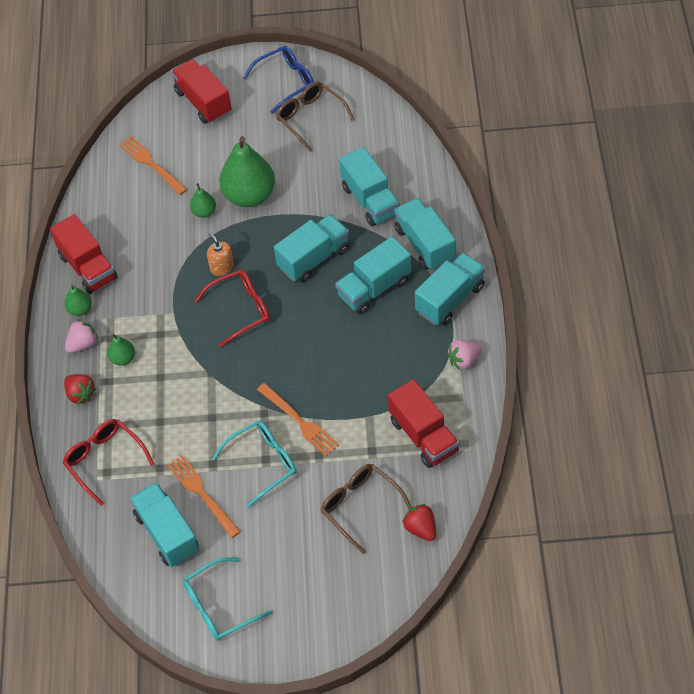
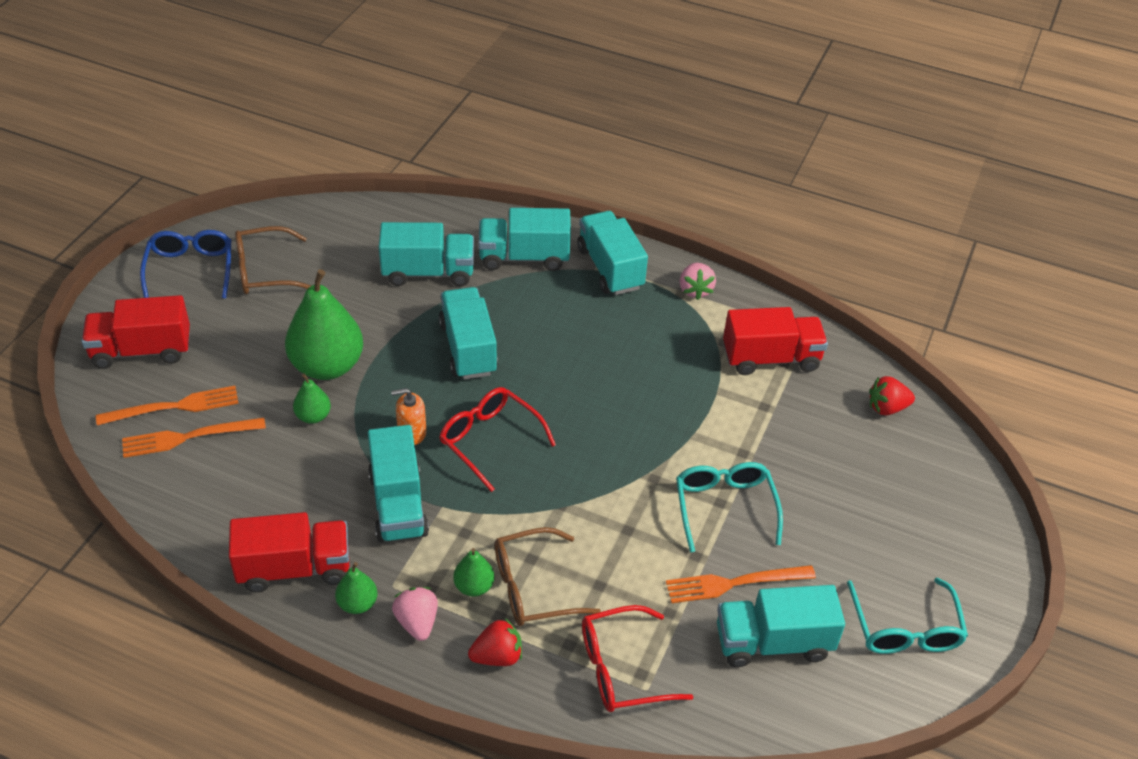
camera: 70 degrees left, 10 degrees down
(241, 309) = (489, 440): red glasses -> red glasses turned 45 degrees counterclockwise
(299, 421) = (686, 451): orange fork -> orange fork (174, 407)
(360, 506) = (832, 445): brown glasses -> brown glasses (532, 588)
(374, 288) = (550, 317): turquoise truck -> turquoise truck (398, 504)

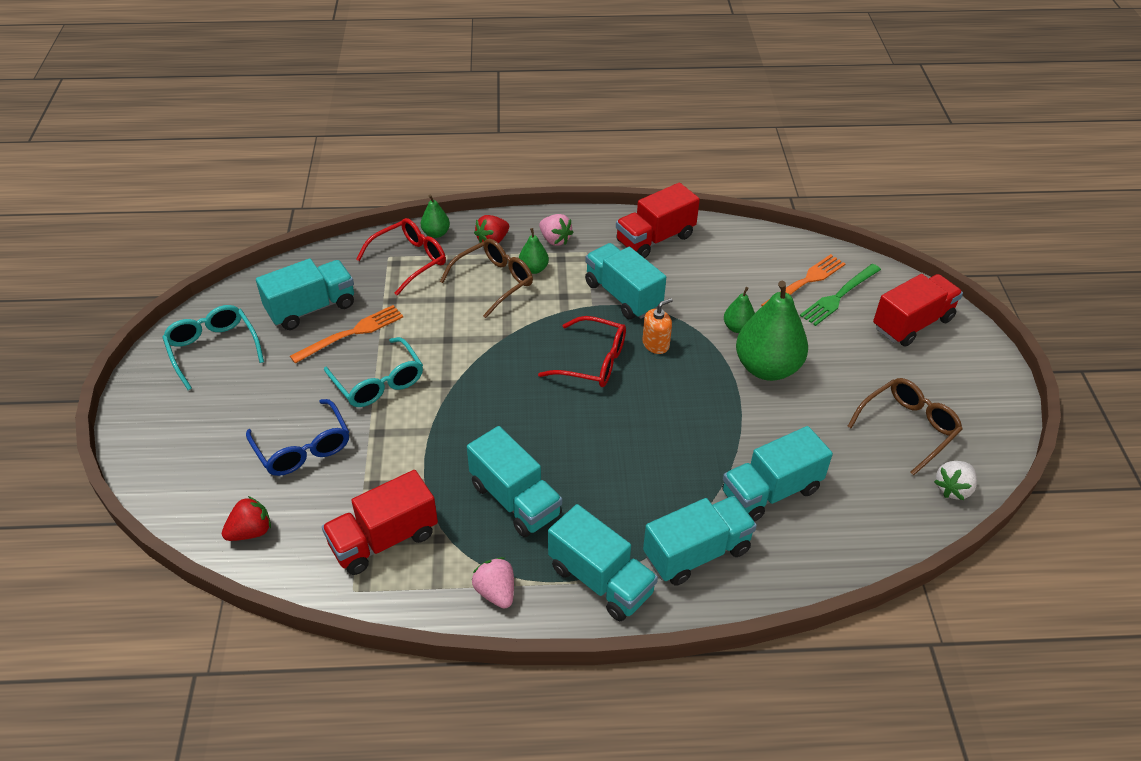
camera: 155 degrees right, 0 degrees up
(174, 407) = (839, 296): orange fork -> green fork
(190, 269) = (967, 403): blue glasses -> blue glasses (303, 448)
(286, 221) = (953, 489): none -> white strawberry
(357, 604) = (599, 236): green pear -> green pear (436, 233)
(468, 348) = (670, 430): turquoise truck -> turquoise truck (515, 500)

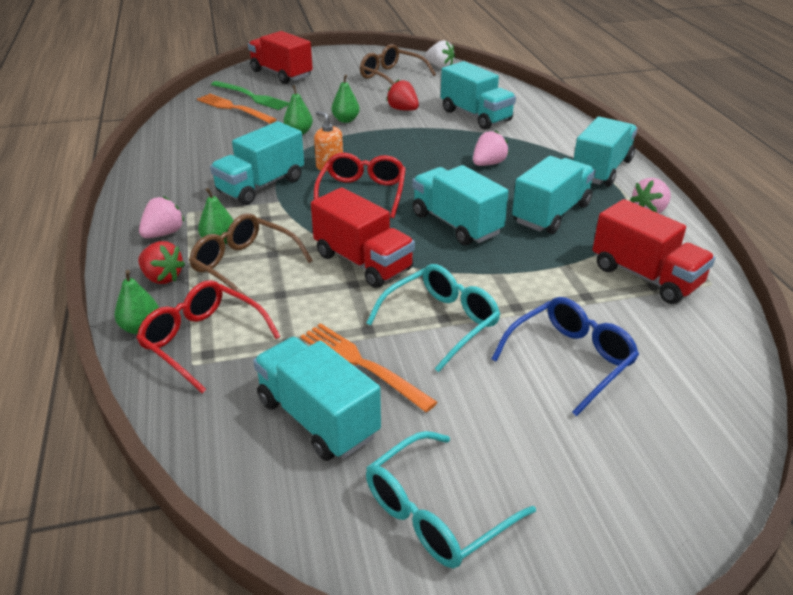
camera: 100 degrees left, 10 degrees down
(251, 531) = (707, 370): red strawberry -> red strawberry (403, 109)
(636, 473) = (488, 164): none -> pink strawberry
(655, 239) = (167, 175): red truck -> red truck (363, 262)
(696, 553) = (549, 137): turquoise truck -> turquoise truck (456, 224)
(767, 368) = (346, 120): green pear -> green pear, size x0.47

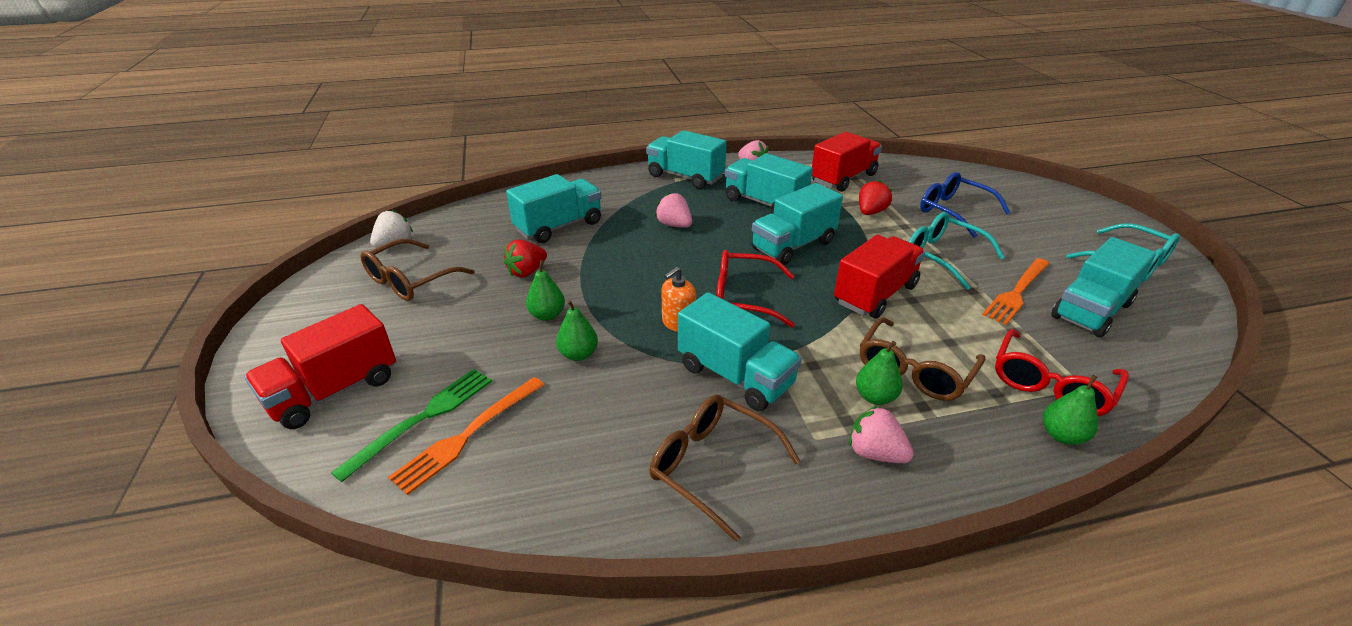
camera: 90 degrees left, 0 degrees up
(162, 277) = (967, 435): red strawberry -> red strawberry (870, 212)
(179, 175) = (712, 466): none -> brown glasses

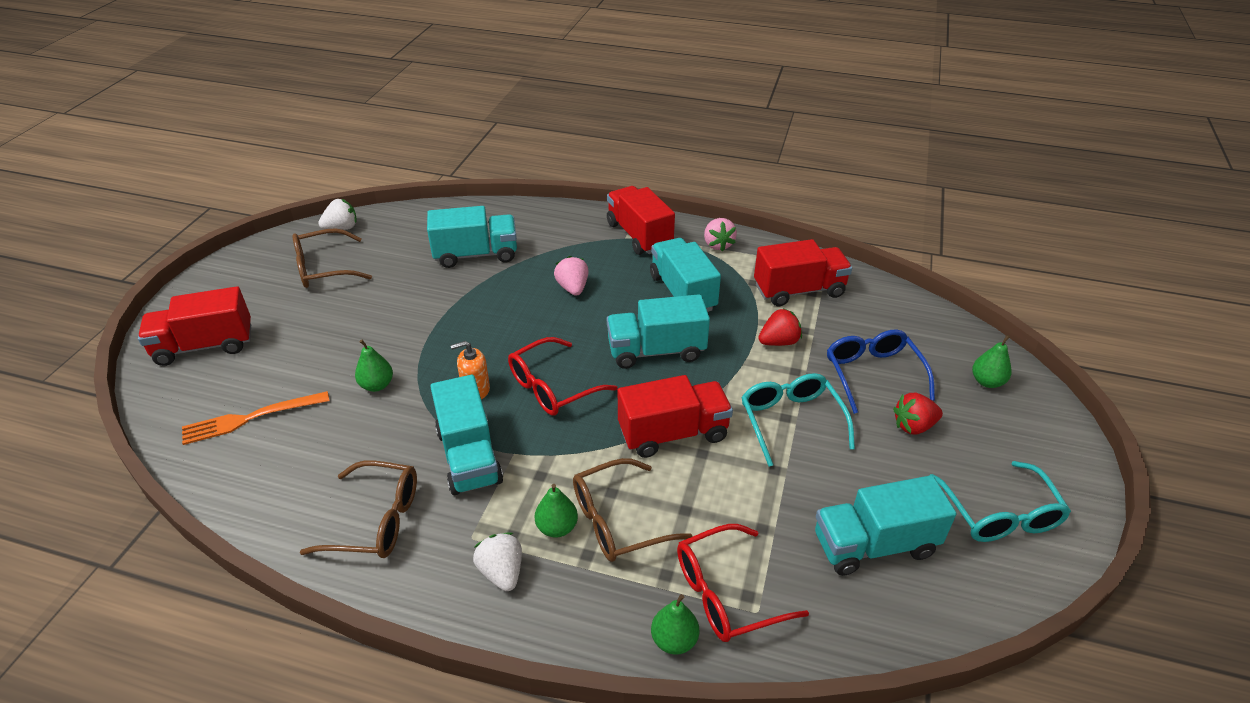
camera: 30 degrees right, 5 degrees up
(423, 418) = (236, 392): green fork -> none
(527, 272) = (410, 292): red strawberry -> red strawberry (913, 426)
(547, 315) = (388, 340): green pear -> green pear (987, 382)
(685, 177) = (639, 235): turquoise truck -> red truck
(712, 466) = (376, 520): brown glasses -> brown glasses turned 120 degrees clockwise
(743, 298) = (552, 387): red glasses -> red glasses turned 75 degrees counterclockwise
(875, 453) = (502, 572): pink strawberry -> white strawberry
(1017, 292) = (819, 491): orange fork -> none

